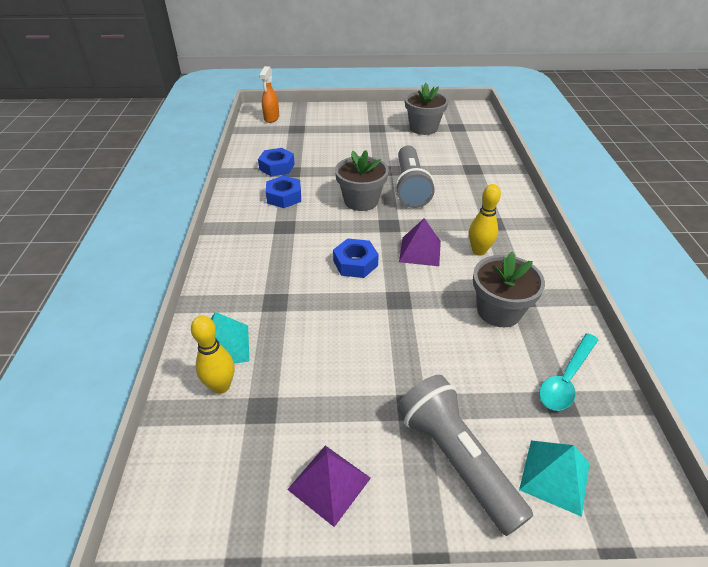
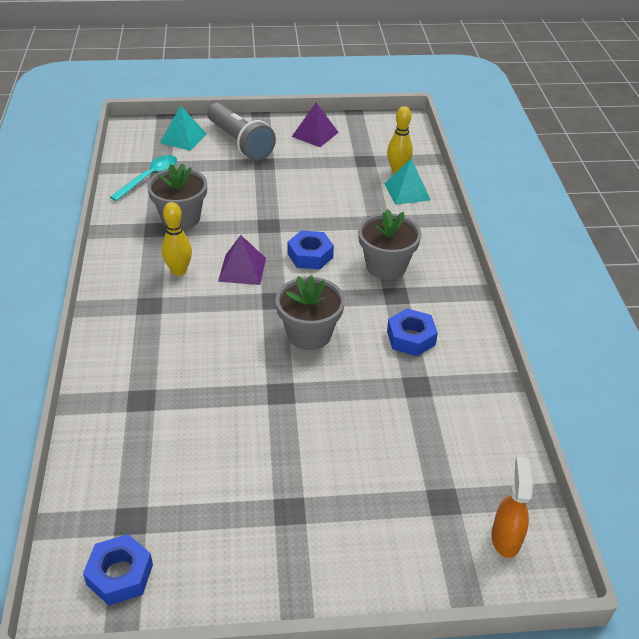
camera: 175 degrees right, 0 degrees up
(277, 167) = (441, 394): blue nut -> blue nut (120, 575)
(410, 187) = (241, 359): grey flashlight -> none
(423, 128) = (198, 513): grey flower pot -> grey flower pot (386, 266)

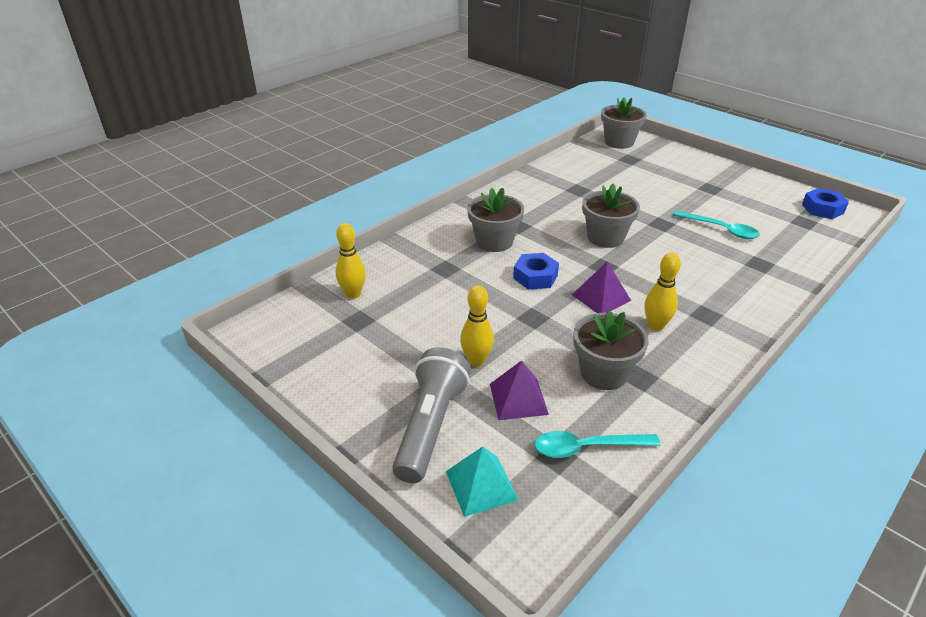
camera: 130 degrees left, 5 degrees down
(215, 428) = (720, 229): none -> turquoise spoon
(263, 181) = (476, 361): none -> yellow bowling pin
(315, 134) = (343, 380): purple pyramid -> purple pyramid (518, 399)
(407, 191) = (382, 274): turquoise pyramid -> none
(411, 338) = (546, 205): blue nut -> none
(505, 538) = (619, 142): orange spray bottle -> grey flower pot

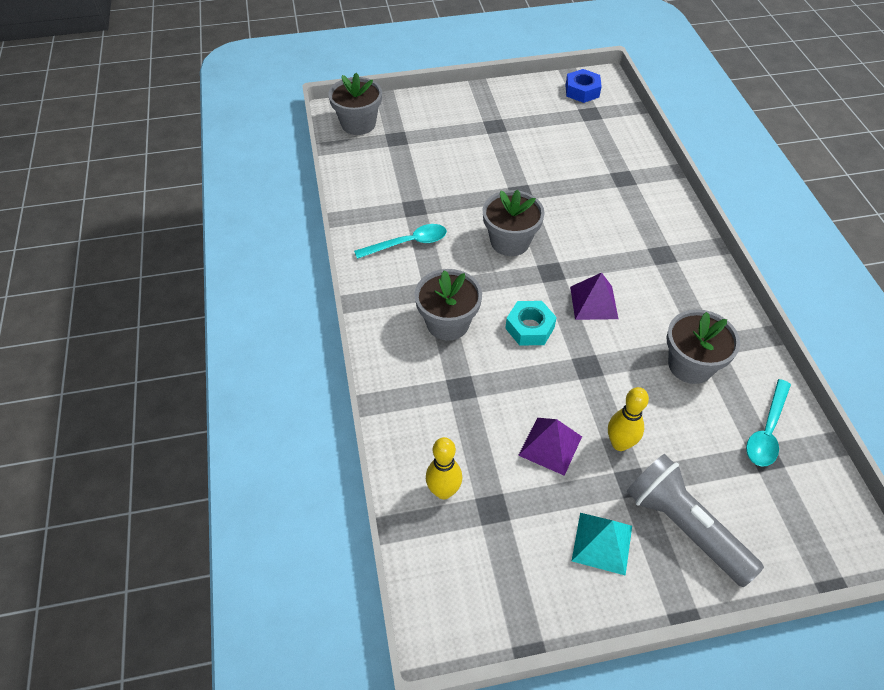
camera: 55 degrees left, 15 degrees up
(481, 485) = (771, 527): turquoise pyramid -> turquoise pyramid (602, 543)
(518, 399) = (687, 442): purple pyramid -> purple pyramid (550, 446)
(535, 277) = (530, 328): blue nut -> turquoise nut
(655, 326) = (655, 293): yellow bowling pin -> none
(720, 229) = (560, 165): turquoise spoon -> turquoise spoon (408, 243)

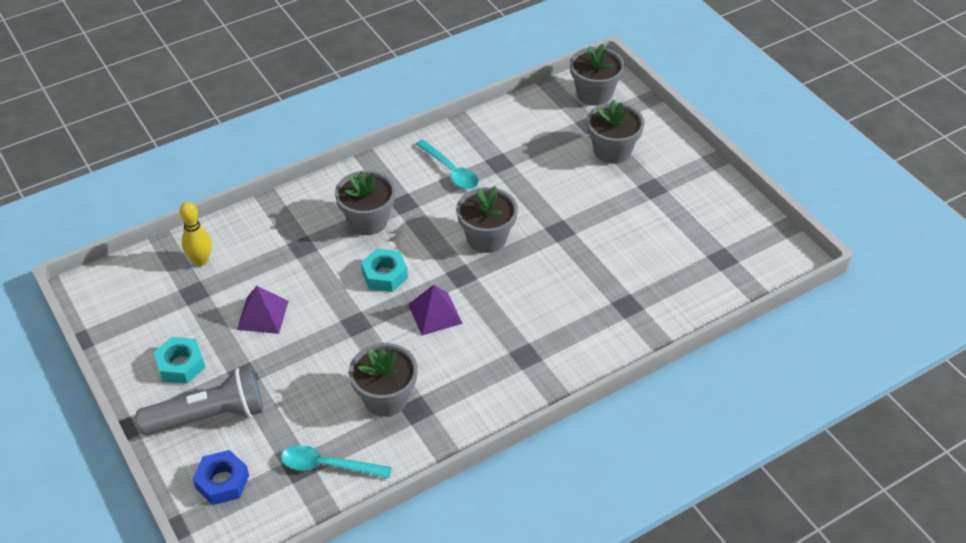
camera: 70 degrees right, 5 degrees down
(438, 134) = (612, 150): none -> grey flower pot
(582, 91) = (759, 244): blue nut -> blue nut (222, 482)
(602, 543) = (181, 365): turquoise pyramid -> turquoise nut
(619, 443) = (279, 360): yellow bowling pin -> none
(684, 527) = (209, 416): grey flashlight -> grey flashlight turned 45 degrees clockwise

